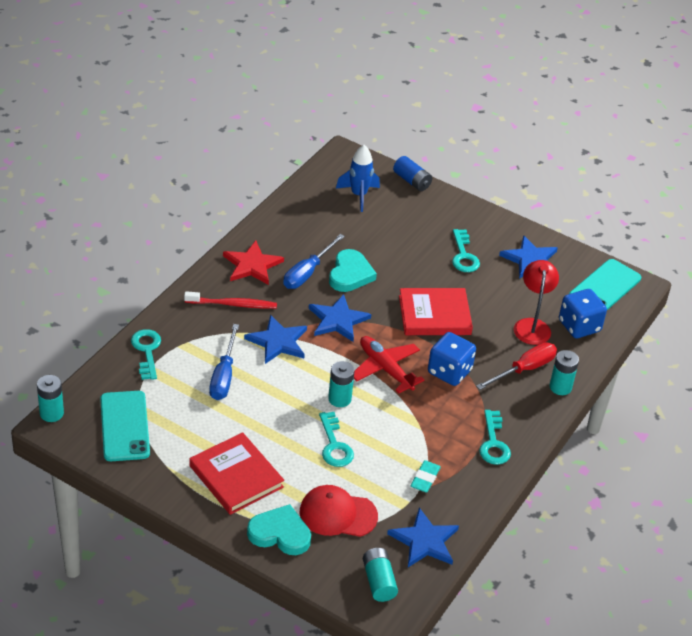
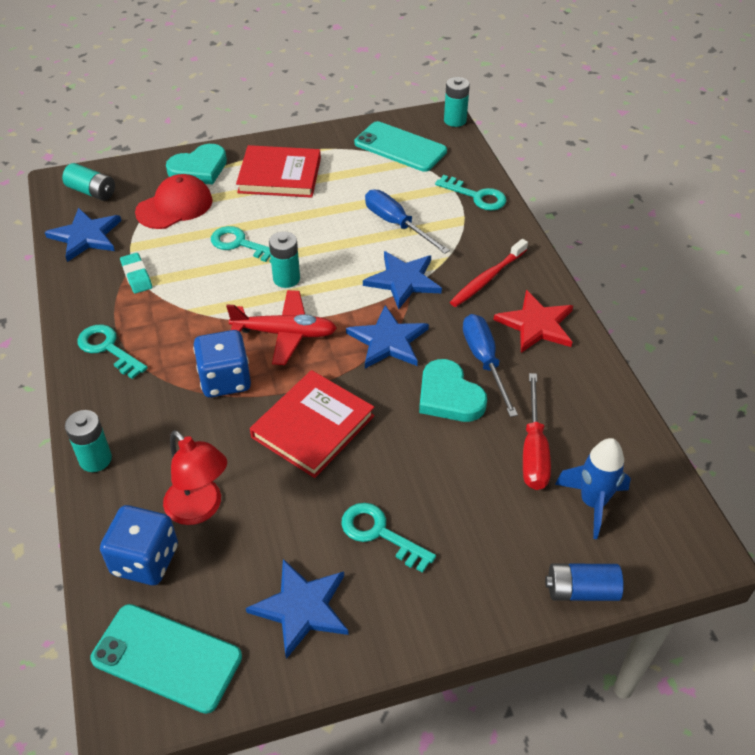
camera: 135 degrees right, 5 degrees up
(524, 369) = (154, 446): red screwdriver -> red screwdriver (533, 450)
(605, 287) = (166, 658): turquoise phone -> turquoise phone turned 60 degrees counterclockwise

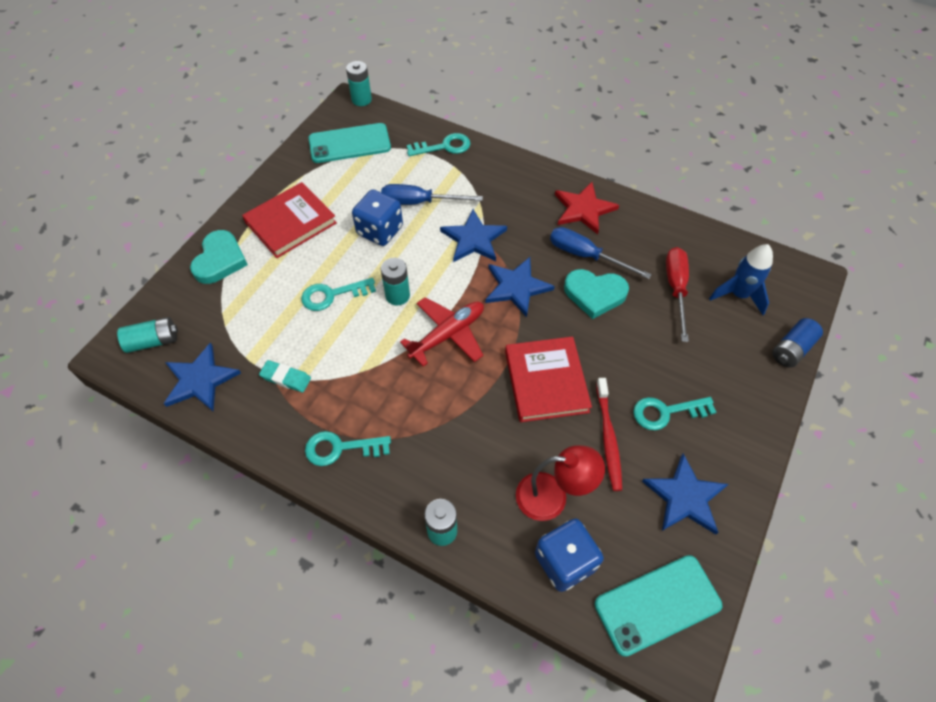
camera: 45 degrees left, 10 degrees up
(174, 206) = (241, 303): red cap -> none
(225, 380) = (452, 399): blue dice -> blue dice (380, 231)
(487, 279) = (520, 200): red toothbrush -> red toothbrush (608, 438)
(533, 450) = (676, 289): red screwdriver -> red screwdriver turned 135 degrees counterclockwise

